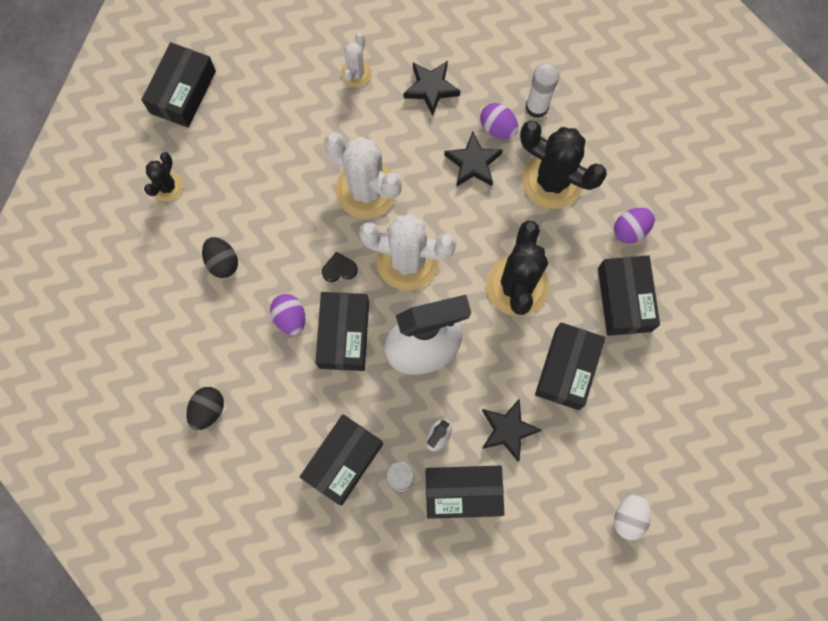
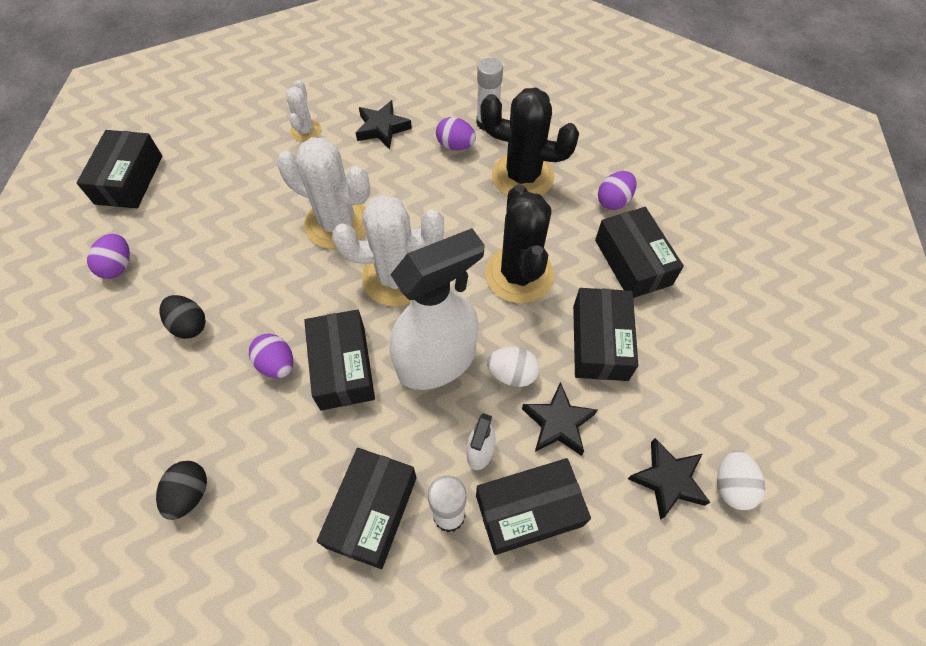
camera: 15 degrees left, 15 degrees down
(167, 186) = (118, 266): black cactus -> purple egg
(339, 269) = (324, 302): black heart -> none
(473, 163) = (440, 178): black star -> black star (668, 480)
(483, 378) = (512, 374): none -> white egg

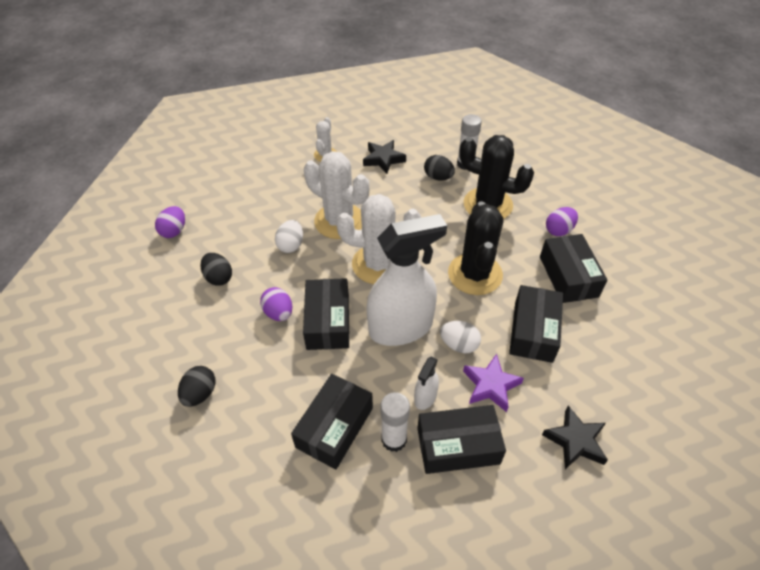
camera: 10 degrees right, 10 degrees down
(129, 179) = (191, 174): black box -> none
(455, 146) = (438, 177): purple egg -> black egg
(558, 423) = (491, 385): black star -> purple star
(731, 485) = (628, 453): white egg -> white egg (291, 245)

